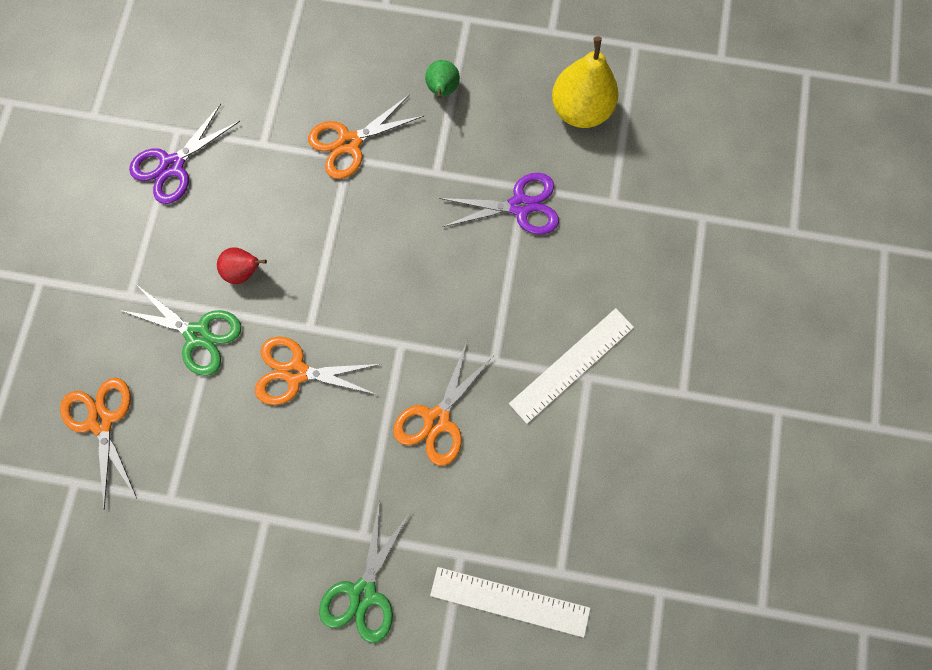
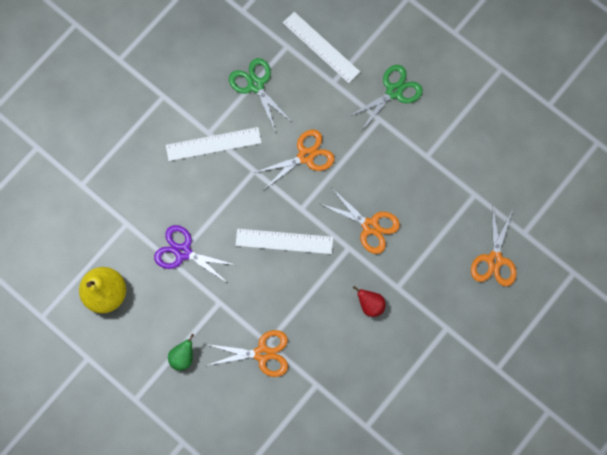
camera: 150 degrees left, 0 degrees up
(172, 166) = (381, 402): purple scissors -> none
(198, 335) = (416, 280): green scissors -> green scissors (256, 85)
(400, 289) = (284, 241): none -> white ruler

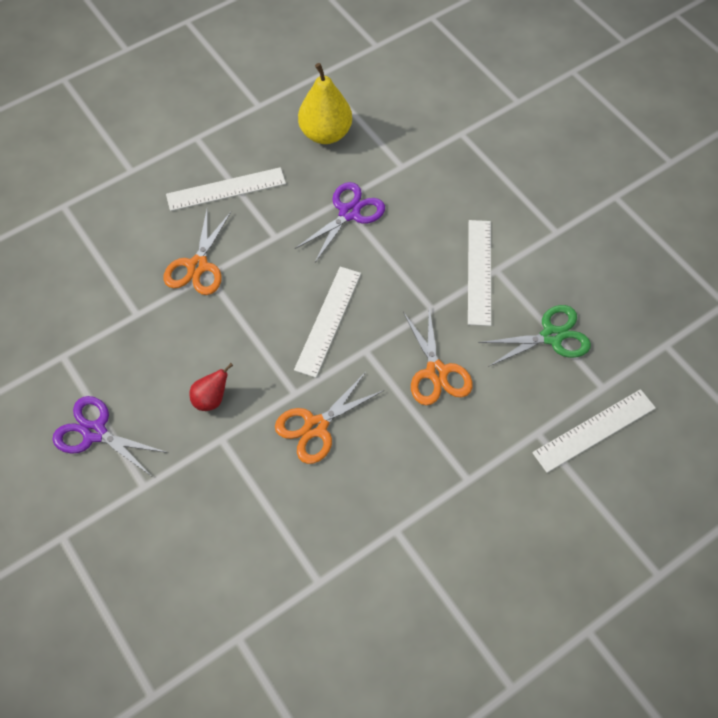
camera: 105 degrees right, 15 degrees down
(183, 356) = (226, 189): green pear -> white ruler
(394, 91) = (506, 511): green scissors -> none
(419, 377) = (95, 432): none -> purple scissors
(494, 260) = (213, 580): orange scissors -> none

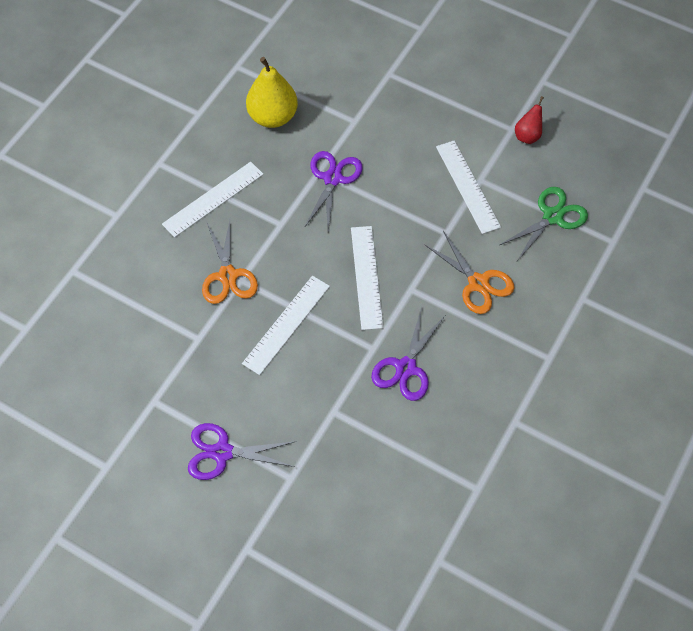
camera: 25 degrees left, 0 degrees up
(211, 399) = (306, 382): red pear -> red pear (527, 136)
(315, 426) = (405, 368): orange scissors -> purple scissors
(594, 430) = (624, 278): white ruler -> white ruler (286, 324)

